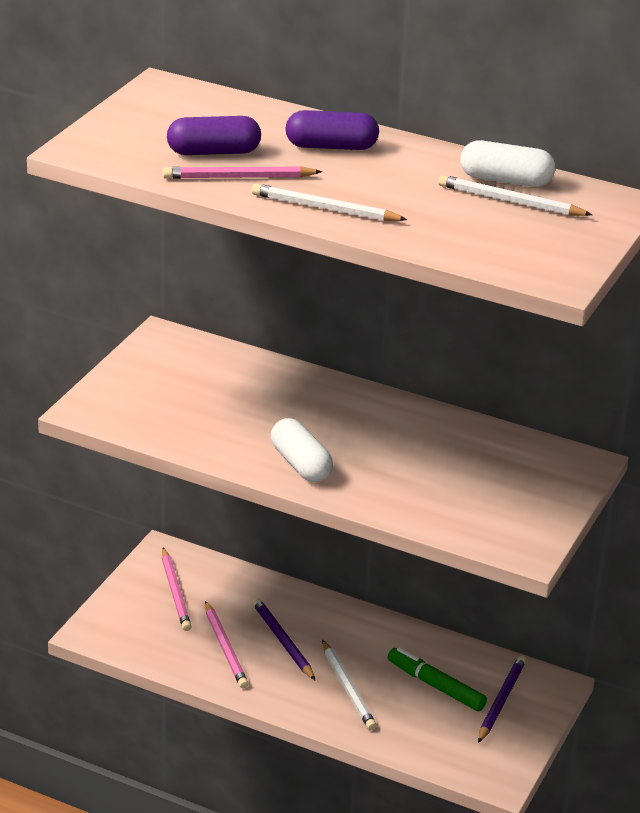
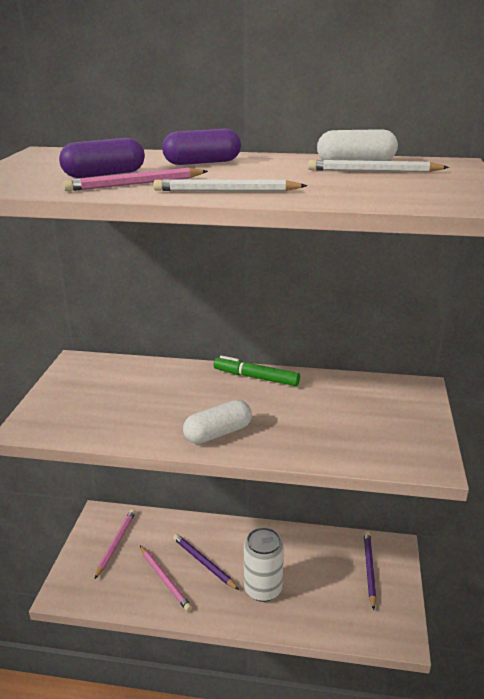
camera: 15 degrees left, 5 degrees down
(175, 592) = (116, 543): pink pencil -> pink pencil turned 135 degrees counterclockwise
(300, 464) = (218, 433): white capsule -> white capsule turned 75 degrees counterclockwise
(347, 688) = (263, 589): white pencil -> white can
(436, 686) = (321, 570): green marker -> green marker (256, 378)

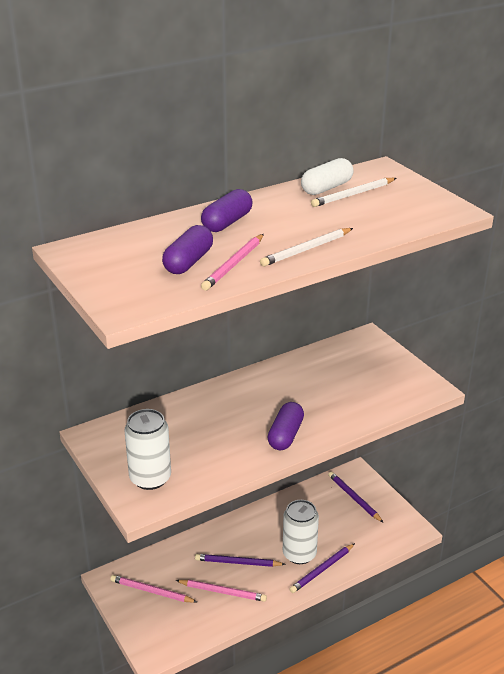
camera: 40 degrees left, 5 degrees up
(64, 411) = (150, 478): none -> white can
(116, 543) = (152, 591): pink pencil -> pink pencil turned 45 degrees counterclockwise
(218, 433) = (285, 435): white capsule -> purple capsule
(256, 378) = (254, 380): green marker -> none
(268, 617) = (322, 570): none -> purple pencil

